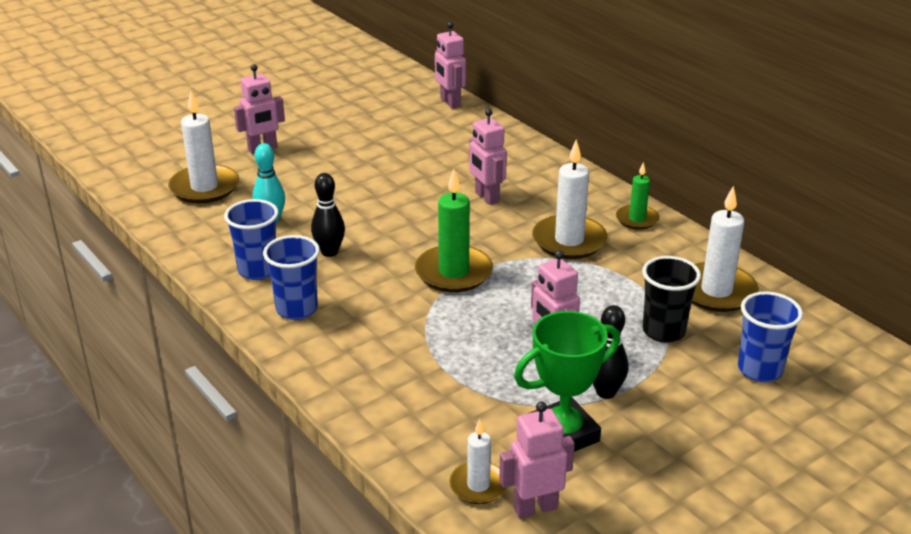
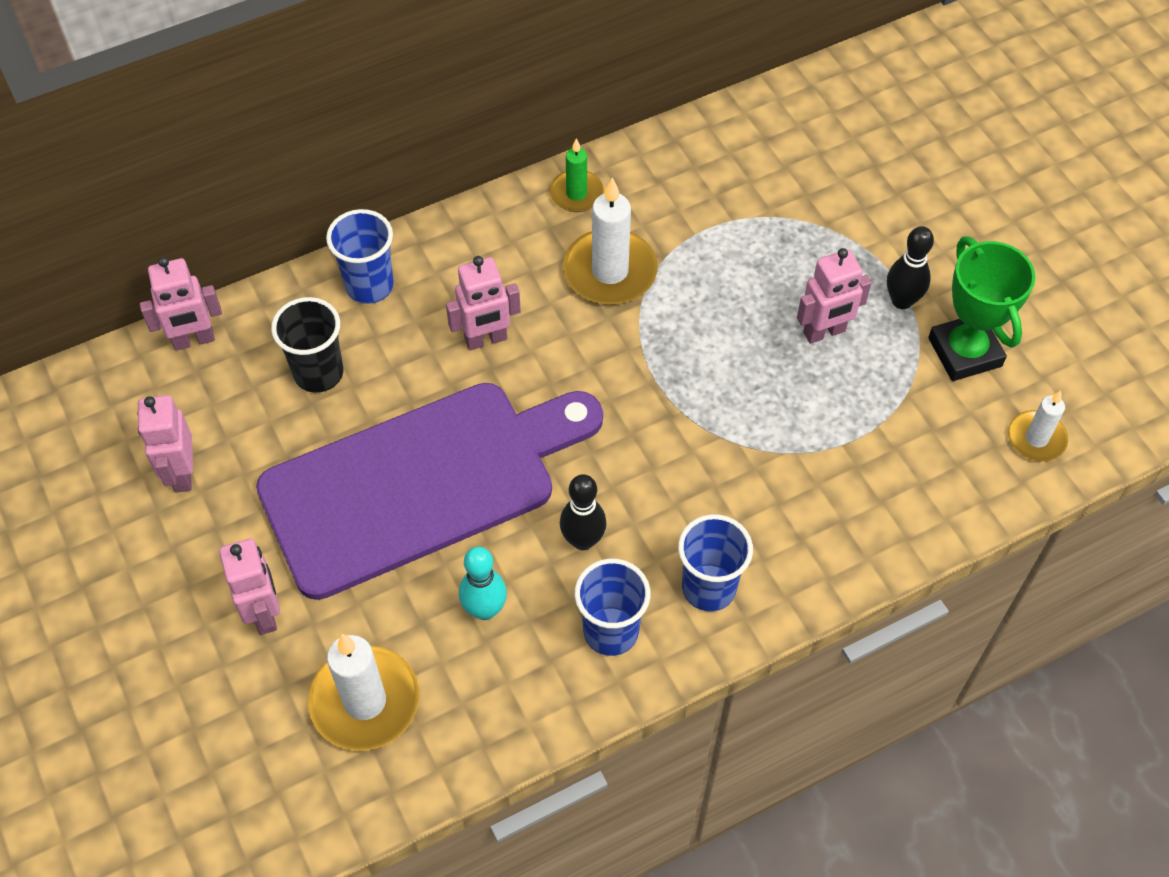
camera: 80 degrees left, 25 degrees up
(363, 187) = (420, 483): none -> purple cutting board
(454, 272) = (657, 404): green candle -> none
(535, 508) = (1068, 396): pink robot -> pink robot (182, 473)
(663, 331) = (804, 225): black cup -> black cup (318, 373)
(716, 291) = (738, 160): white candle -> none
(760, 370) = (878, 164): blue cup -> blue cup (369, 286)

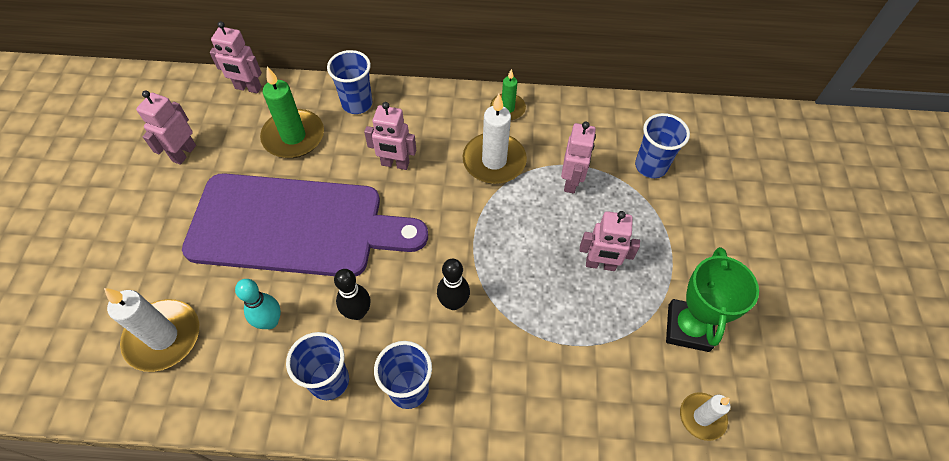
camera: 30 degrees right, 0 degrees up
(264, 613) = (157, 253): pink robot -> pink robot (571, 182)
(318, 373) = (293, 136): black cup -> green candle
(803, 182) = (650, 166): none -> blue cup
(902, 301) = (666, 271): black bowling pin -> black bowling pin (453, 303)

